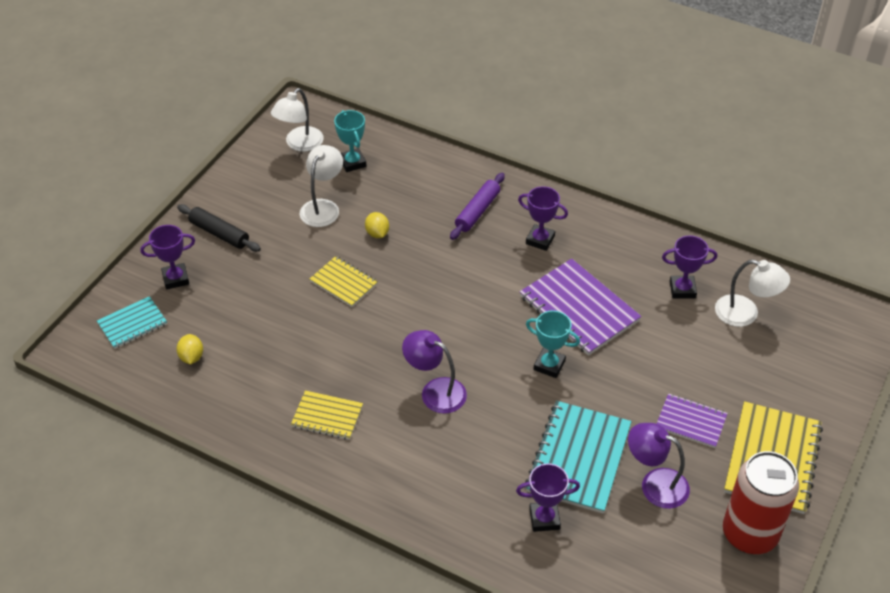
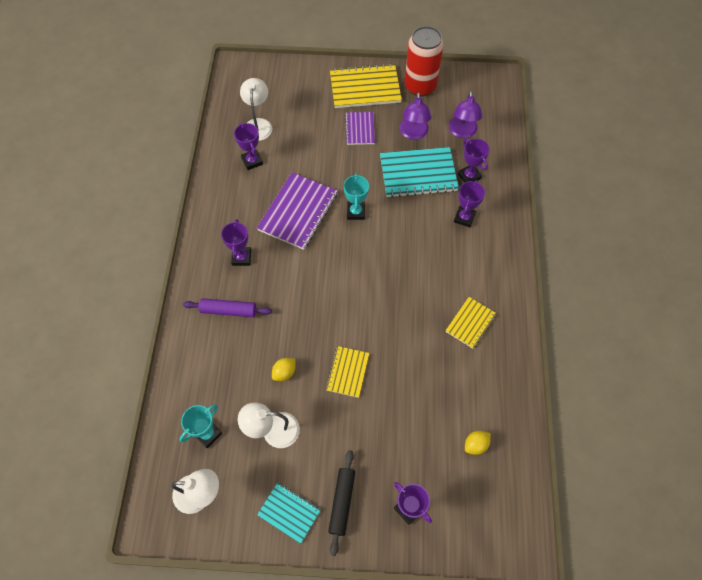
camera: 115 degrees left, 15 degrees up
(132, 324) = (471, 514): turquoise notebook -> turquoise notebook (289, 512)
(327, 416) = (470, 323): yellow notebook -> yellow notebook turned 45 degrees clockwise
(435, 391) = (413, 268): purple lamp -> purple lamp (462, 132)
(478, 480) = (464, 218): none -> purple trophy

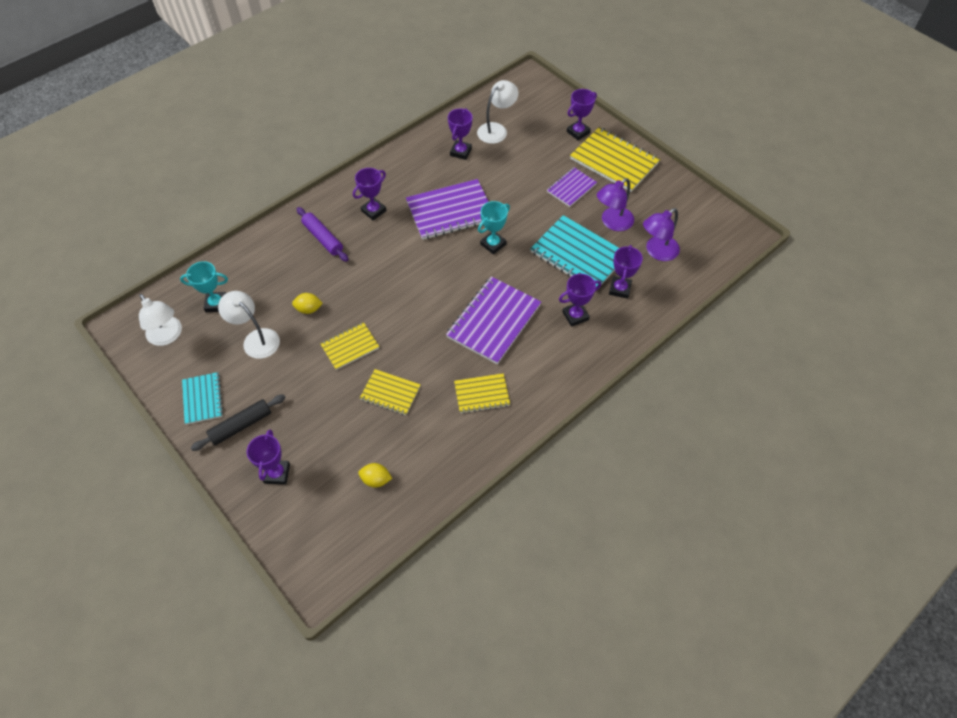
camera: 45 degrees right, 5 degrees down
(317, 84) = (578, 132): none -> purple trophy
(414, 378) = (390, 393): none -> yellow notebook
(420, 86) = (664, 192): red can -> none
(420, 266) = (494, 321): none -> purple notebook

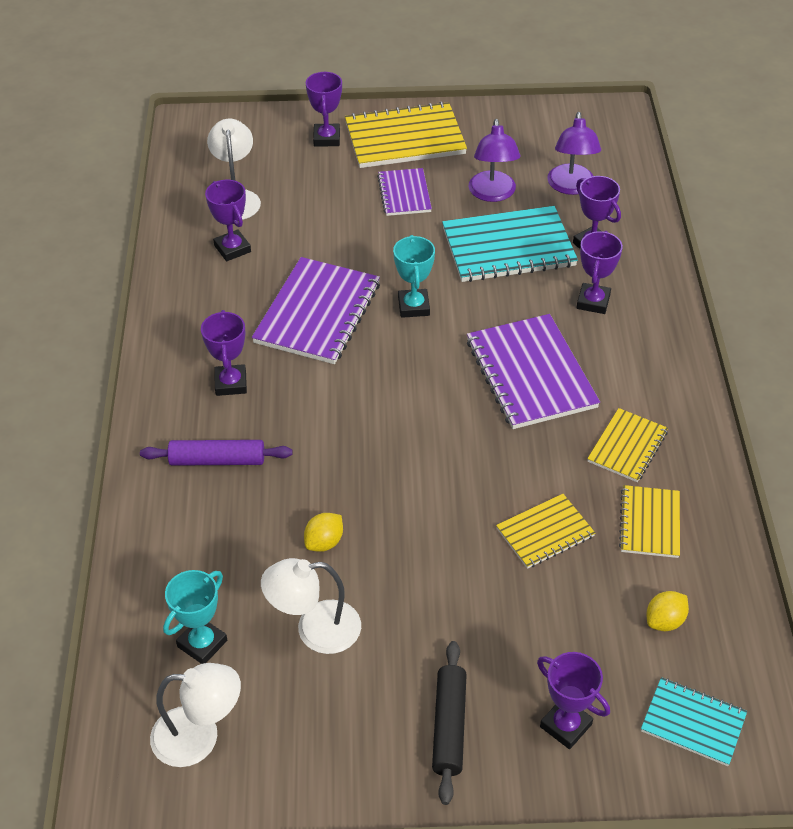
camera: 50 degrees left, 10 degrees down
(203, 399) = (359, 750): turquoise notebook -> turquoise notebook (693, 723)
(350, 346) = (432, 533): yellow notebook -> yellow notebook (649, 523)

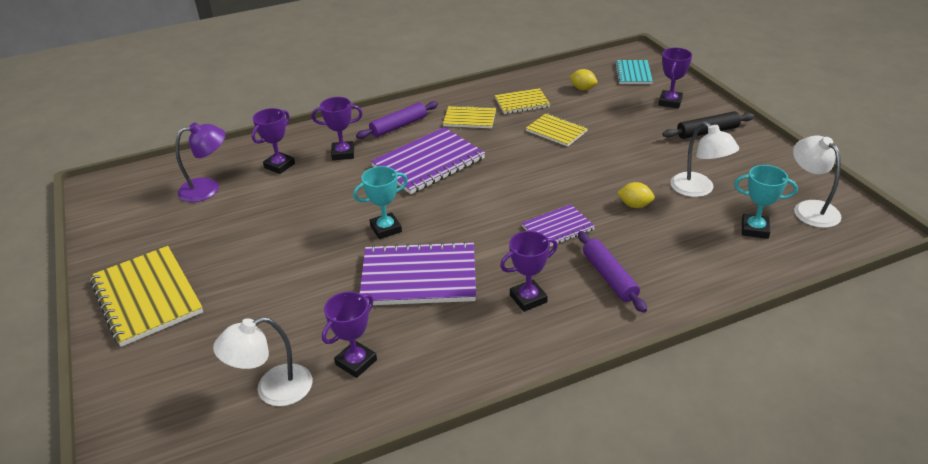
camera: 110 degrees left, 10 degrees down
(326, 138) = (152, 354): purple trophy -> none
(404, 194) = (237, 273): purple notebook -> purple notebook (558, 228)
(492, 194) = (226, 224): purple lamp -> none
(508, 247) = (295, 201): turquoise notebook -> none
(639, 367) = (399, 126): none -> purple rolling pin

